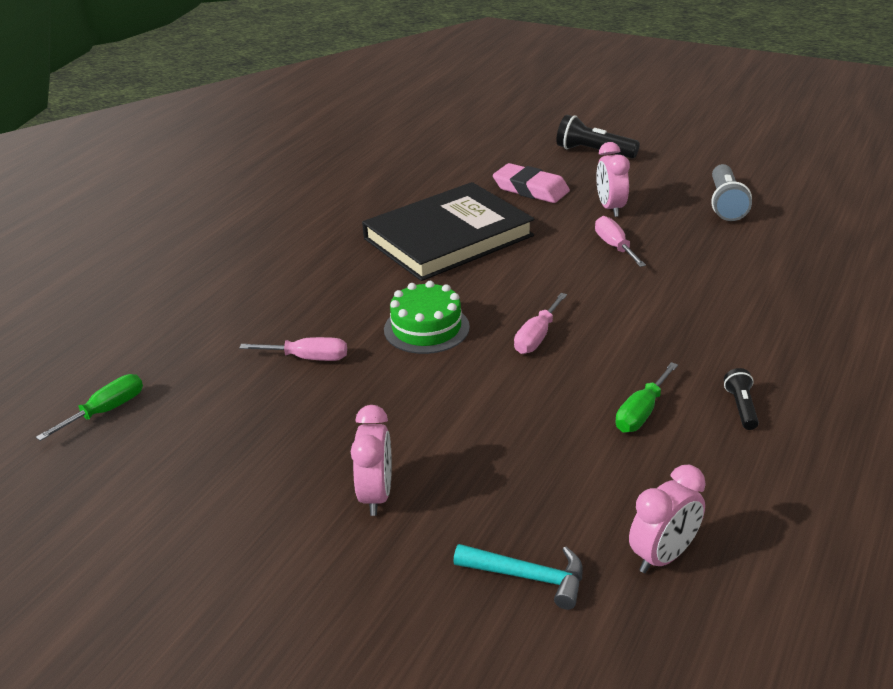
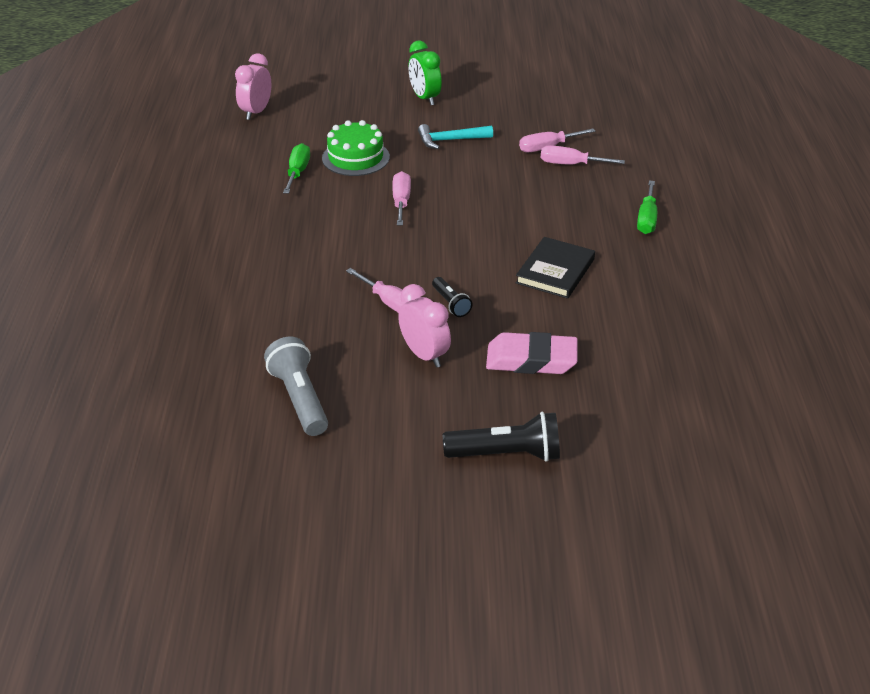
camera: 150 degrees right, 5 degrees up
(106, 411) = (627, 93): green screwdriver -> green screwdriver (646, 219)
(310, 330) = (570, 164): none -> pink screwdriver
(376, 495) = (424, 98): pink clock -> green clock
(426, 328) = (488, 187): green cake -> green cake (355, 158)
(448, 237) = (555, 271): black book -> black book, size x0.52
(528, 577) = (320, 90): turquoise hammer -> turquoise hammer (450, 140)
(741, 407) = (232, 192): black flashlight -> black flashlight (451, 304)

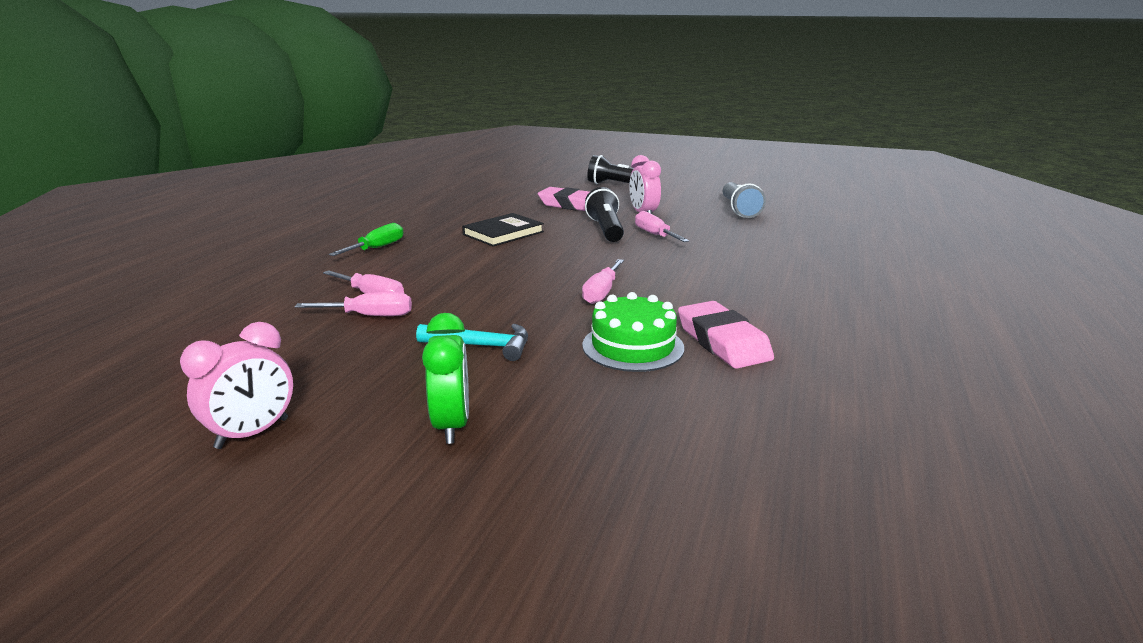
camera: 160 degrees left, 15 degrees down
(256, 112) = (797, 461): pink clock -> pink clock (252, 433)
(298, 172) = (722, 341): green screwdriver -> pink eraser
(451, 304) = (605, 229): black flashlight -> black flashlight, size x1.76

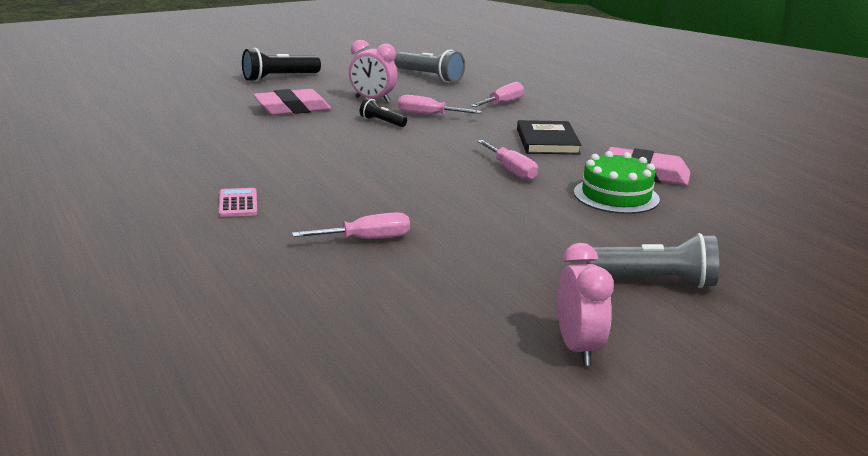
camera: 50 degrees left, 0 degrees up
(370, 316) = (414, 253): pink screwdriver -> pink screwdriver (502, 103)
(377, 248) = (238, 203): green screwdriver -> pink calculator
(452, 425) = (655, 281): green clock -> grey flashlight
(482, 346) = (543, 235): turquoise hammer -> none
(503, 233) = (310, 151): black book -> black book (547, 141)
(605, 229) = (382, 122): black flashlight -> black flashlight, size x0.57

